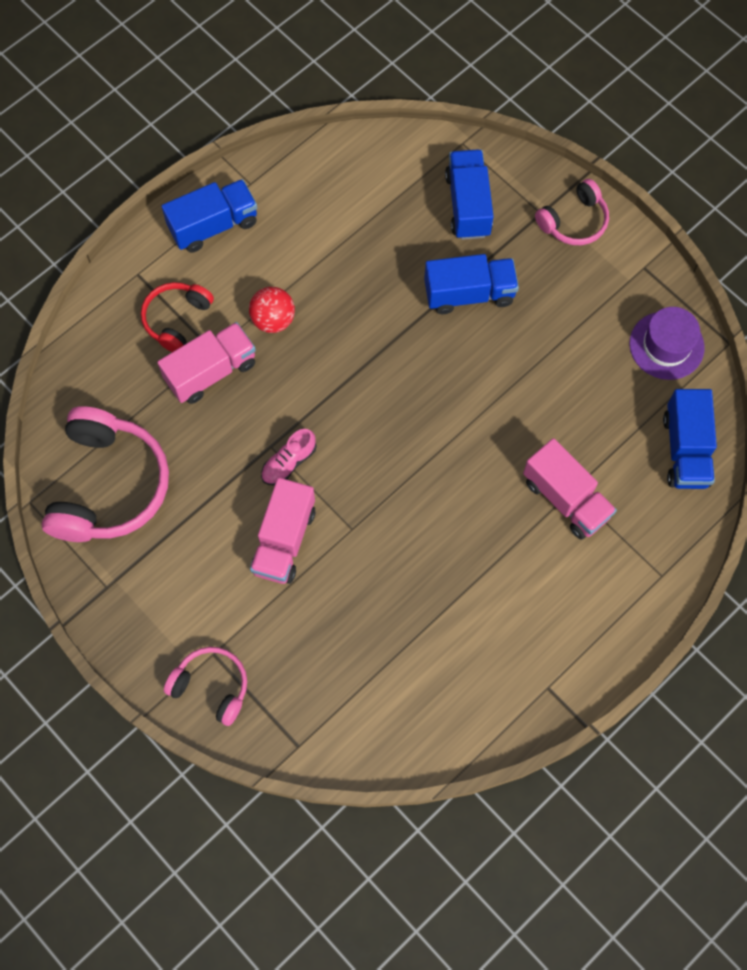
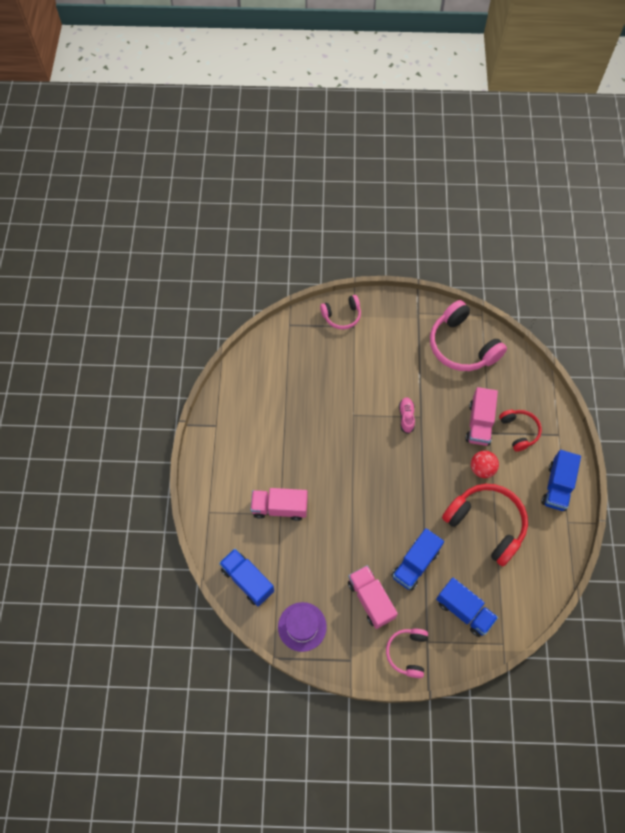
camera: 135 degrees right, 5 degrees down
(284, 540) = (374, 387): pink truck -> pink truck (371, 599)
(341, 260) = (486, 524): none -> red headphones

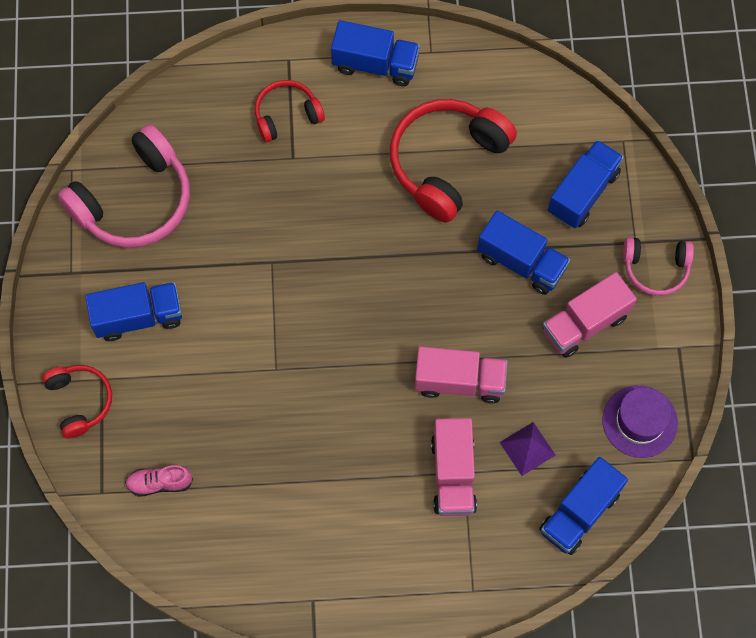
camera: 95 degrees left, 5 degrees up
(291, 553) = (527, 448): none -> purple pyramid
(342, 316) = (80, 401): pink headphones -> red headphones
(389, 346) = (138, 317): none -> blue truck
(406, 417) = (274, 284): pink shoe -> pink shoe (160, 483)
(479, 423) = (277, 173): pink truck -> pink truck (459, 381)
(482, 469) = (356, 169): red ball -> none

